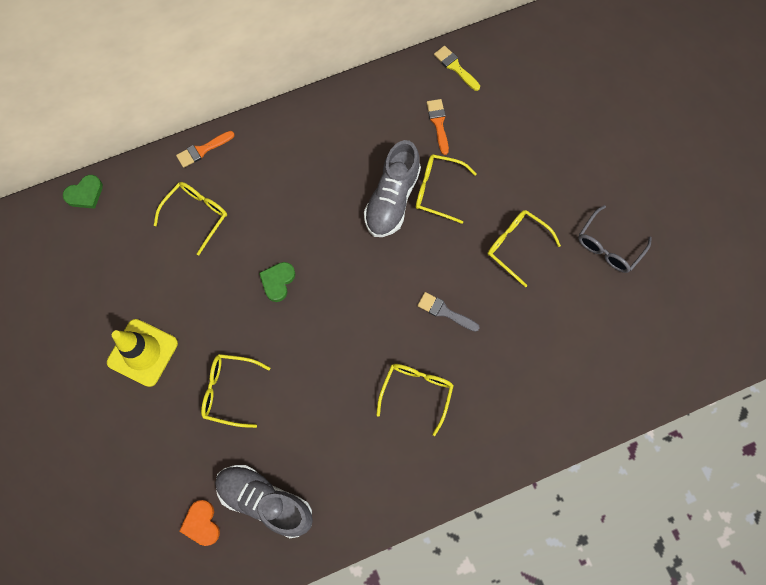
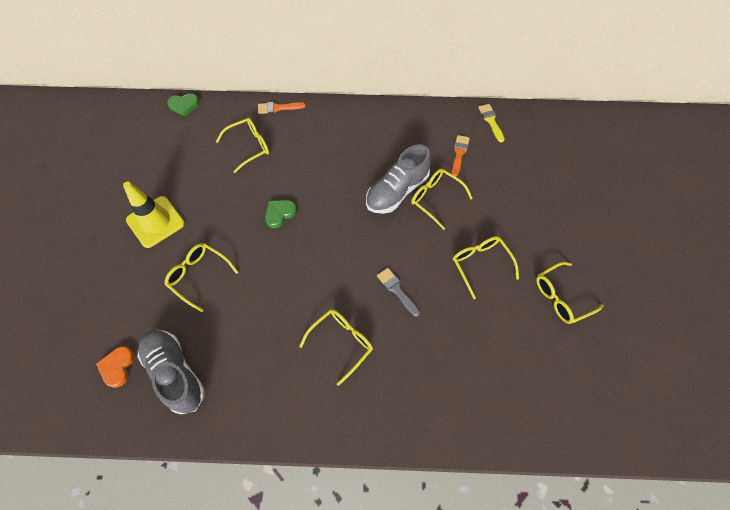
camera: 25 degrees right, 10 degrees down
(609, 246) = (561, 297): grey glasses -> yellow glasses

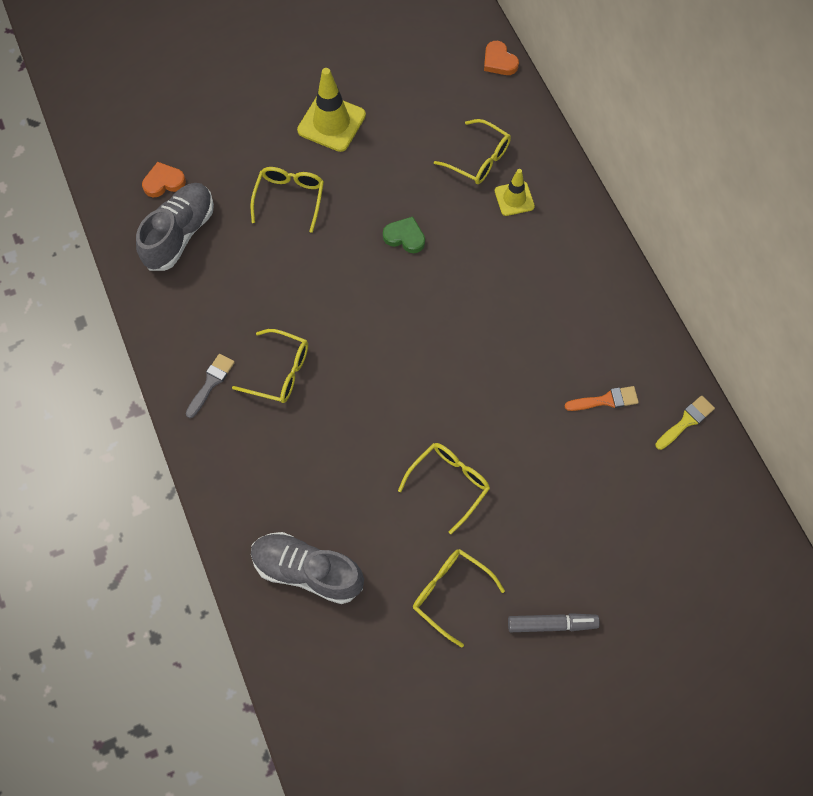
camera: 65 degrees right, 5 degrees up
(184, 105) = (499, 61): green heart -> orange heart
(278, 108) = (555, 160): orange brush -> none
(291, 140) = (514, 199): none -> yellow traffic cone
(396, 290) = (369, 402): grey brush -> grey brush (211, 382)
(397, 191) = (504, 349): grey shoe -> grey shoe (307, 571)
(436, 199) = (517, 398): yellow glasses -> none
(600, 246) = (552, 624): none -> grey marker

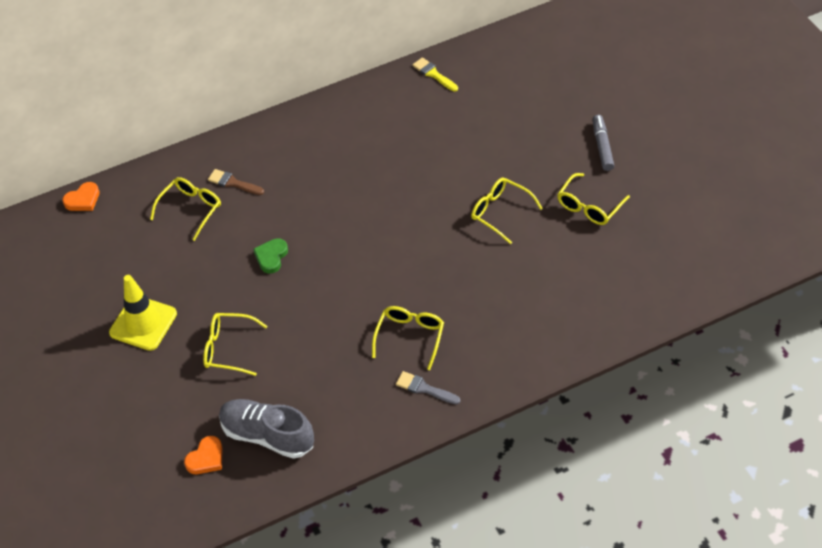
camera: 90 degrees left, 15 degrees down
(164, 182) = (206, 458): orange heart -> orange heart turned 120 degrees counterclockwise
(307, 571) = (586, 299): grey shoe -> none
(514, 199) = (233, 183): yellow traffic cone -> brown brush
(606, 400) = (420, 120): orange brush -> none

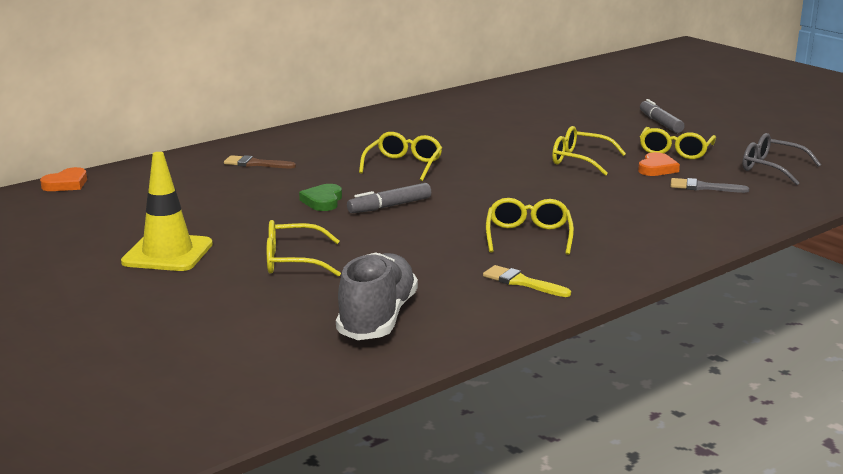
camera: 15 degrees left, 30 degrees down
(190, 209) = (208, 181): yellow glasses -> yellow glasses (403, 165)
(206, 458) = (294, 343): orange heart -> orange heart (657, 168)
(267, 435) = (377, 318): grey shoe -> grey shoe turned 90 degrees clockwise
(320, 273) = (389, 206): none -> grey marker
(424, 388) = (571, 267): grey brush -> grey brush (703, 187)
(433, 74) = (453, 100): yellow brush -> yellow brush (521, 282)
(657, 250) = (772, 168): none -> grey glasses

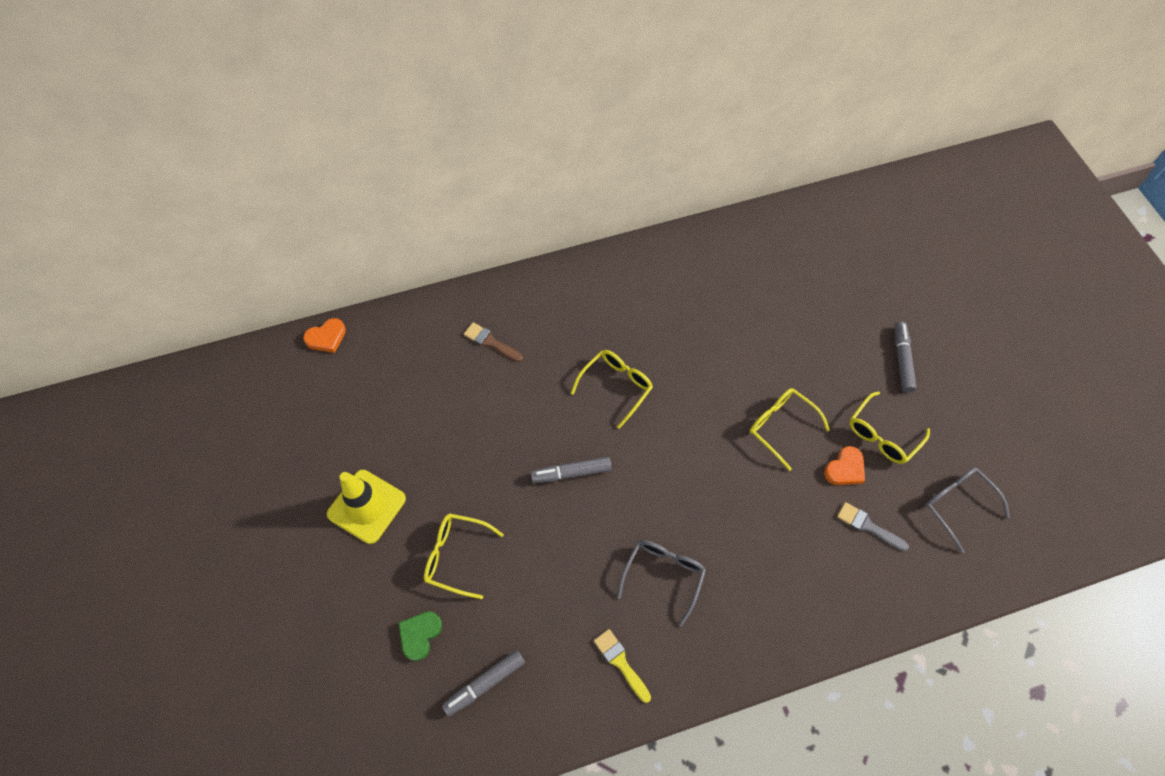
camera: 20 degrees right, 40 degrees up
(323, 201) = (520, 443): green heart -> green heart (420, 635)
(377, 318) = (484, 684): grey shoe -> grey marker
(528, 236) = (663, 576): yellow glasses -> grey glasses

